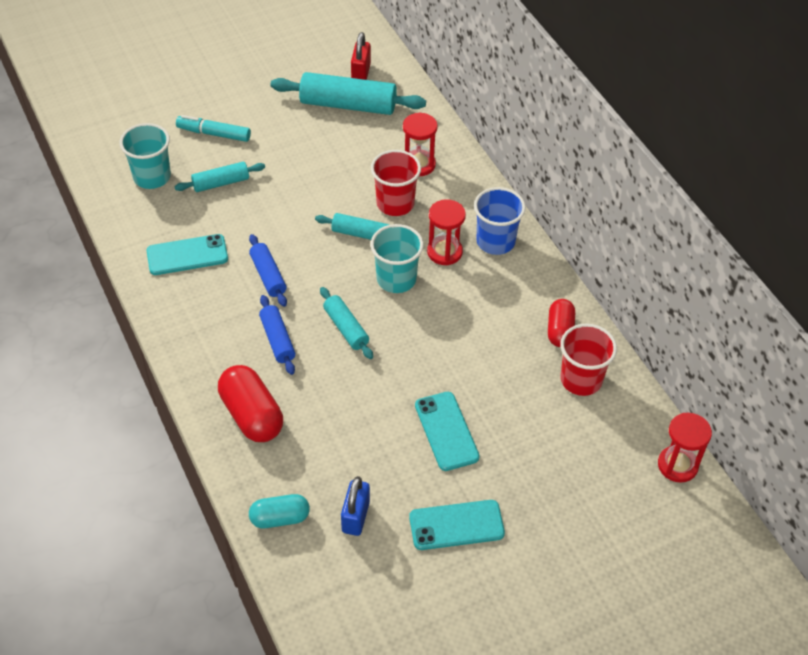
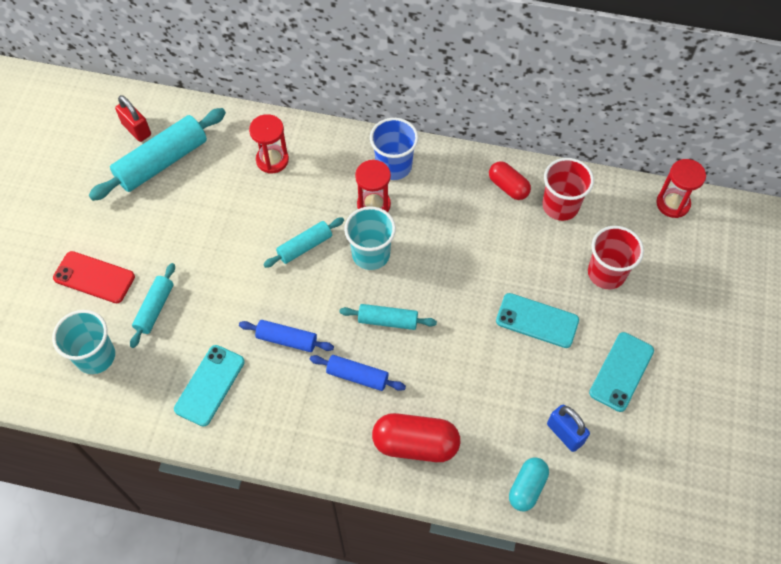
camera: 50 degrees left, 10 degrees up
(214, 134) = (94, 277): turquoise marker -> red phone
(395, 204) = (296, 203): red cup -> red cup (606, 273)

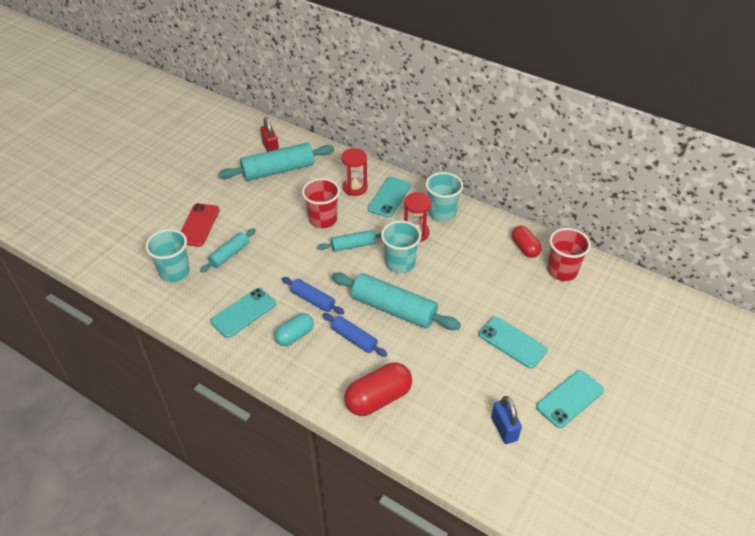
camera: 20 degrees right, 15 degrees down
(94, 277) = (198, 225): red phone -> red phone turned 60 degrees clockwise
(321, 161) = (389, 197): none -> turquoise phone
(388, 321) = (393, 309): turquoise rolling pin -> turquoise rolling pin, size x1.79
(393, 166) = (441, 213): blue cup -> turquoise cup
(415, 444) = (378, 398): red capsule -> red capsule turned 60 degrees counterclockwise
(527, 487) = (456, 458): turquoise capsule -> turquoise capsule (295, 336)
(606, 273) = (583, 326): red cup -> red cup (323, 219)
(673, 204) = (657, 293): red hourglass -> none

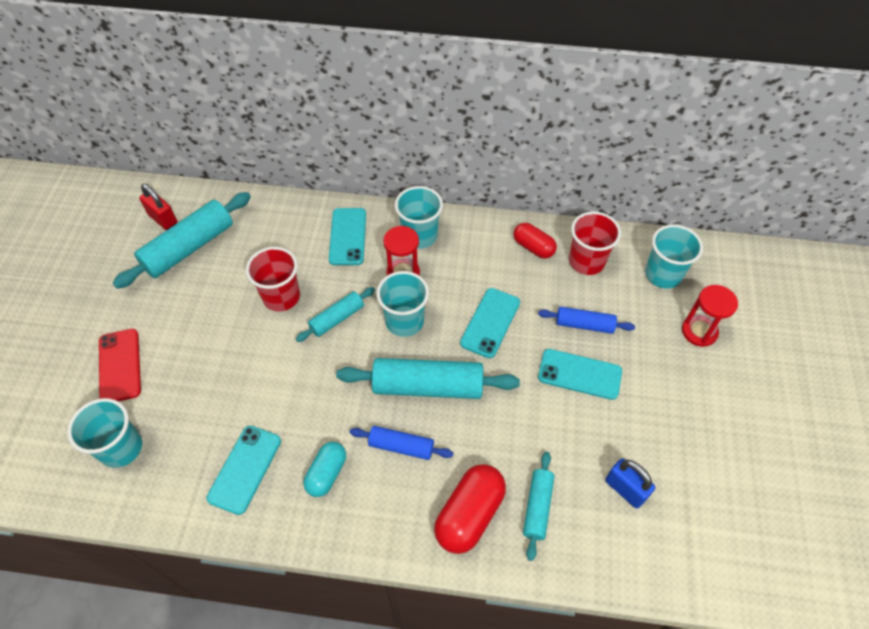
camera: 25 degrees left, 10 degrees up
(229, 254) = (184, 393): turquoise rolling pin -> turquoise rolling pin (537, 507)
(313, 300) = (324, 414): blue rolling pin -> blue rolling pin (584, 325)
(355, 188) = (299, 238): red hourglass -> red hourglass (699, 331)
(569, 399) = (672, 419): turquoise phone -> turquoise phone (490, 322)
(620, 300) = (663, 274): none -> turquoise cup

